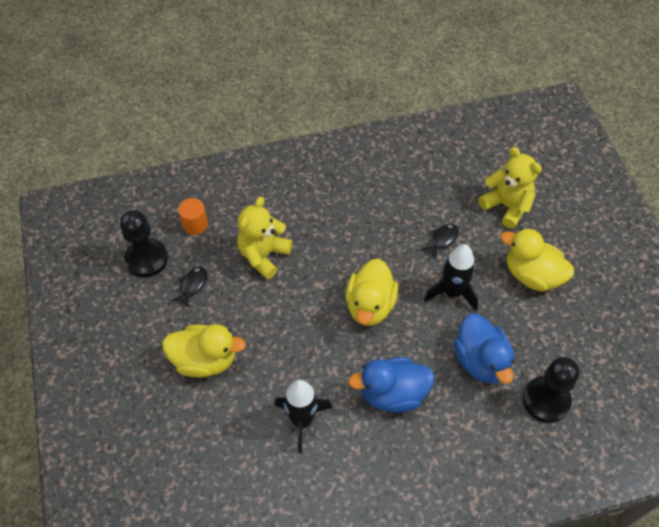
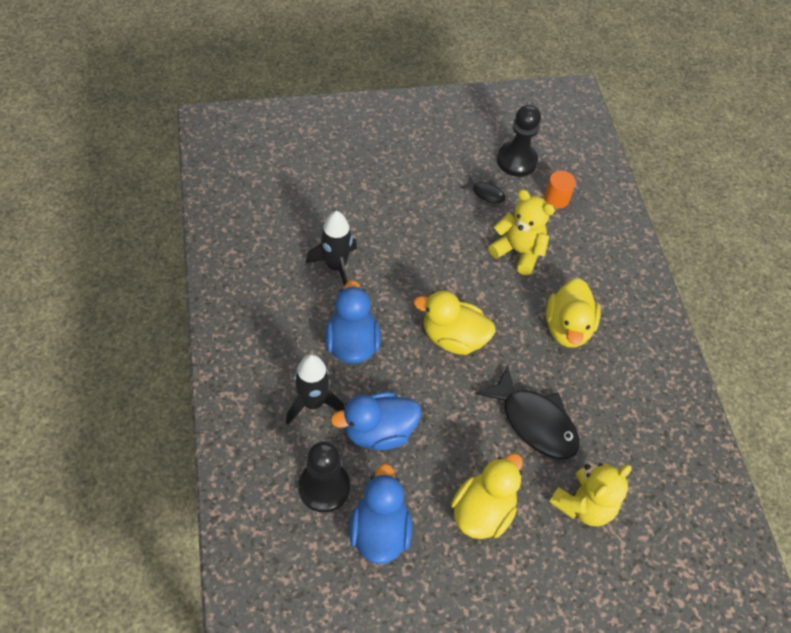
camera: 90 degrees right, 0 degrees up
(205, 360) = (406, 199): yellow duck -> yellow duck (567, 328)
(442, 240) = (534, 422): black fish -> black fish, size x2.16
(452, 292) = (464, 419): black rocket -> black rocket (313, 403)
(572, 351) = (380, 531): none -> blue duck

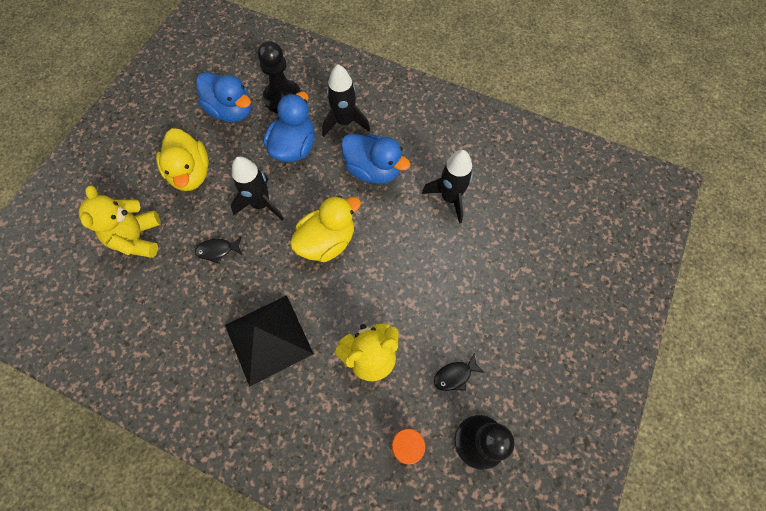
camera: 130 degrees right, 10 degrees up
(462, 418) = (261, 204): none -> black rocket
(534, 422) = (217, 250): black fish -> black fish, size x0.46
(567, 328) = (268, 339): yellow duck -> black pyramid

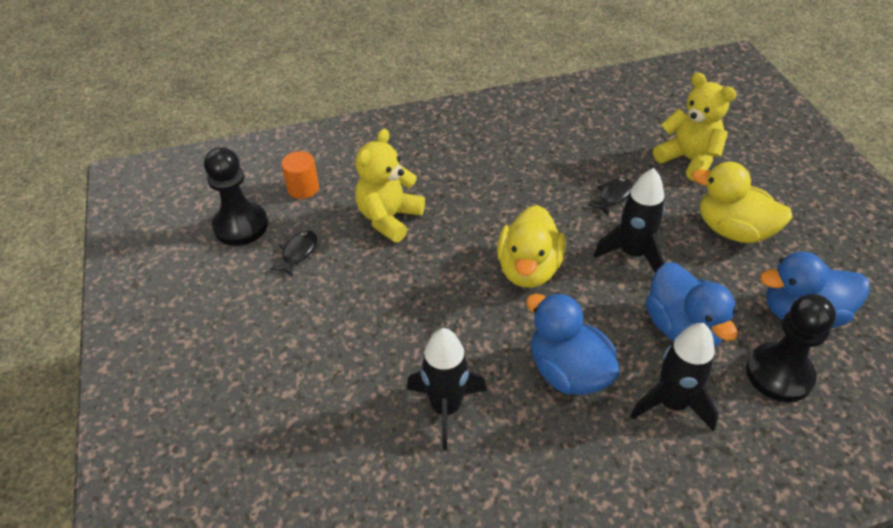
camera: 140 degrees right, 20 degrees down
(268, 339) = (488, 175): black pyramid -> none
(373, 170) = (568, 371): blue duck -> blue duck turned 60 degrees clockwise

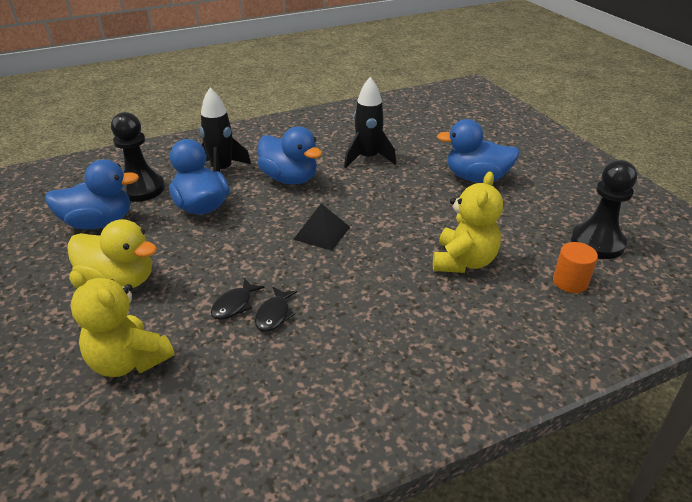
camera: 170 degrees right, 10 degrees down
(298, 253) = (527, 227): black fish -> black fish (274, 315)
(307, 342) = (476, 178): none -> blue duck
(528, 269) = (322, 233): yellow duck -> black pyramid
(632, 254) = (227, 252): black rocket -> none

